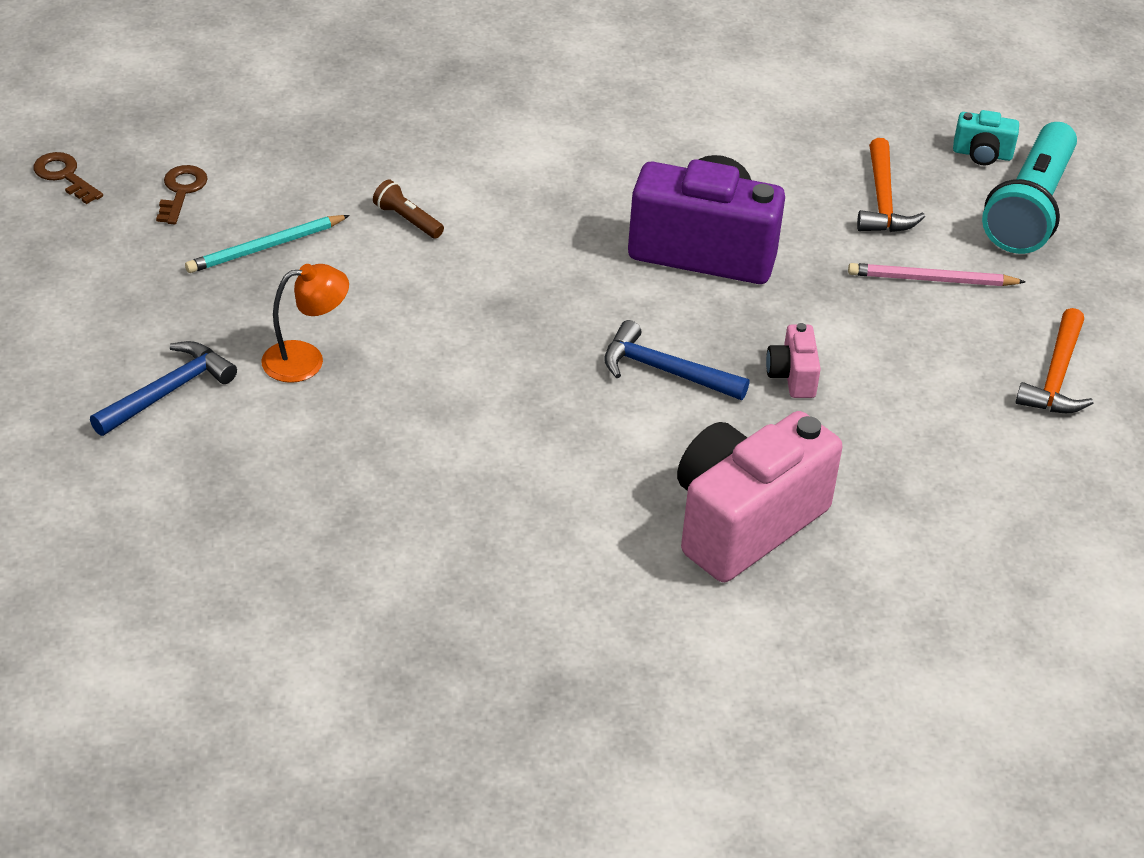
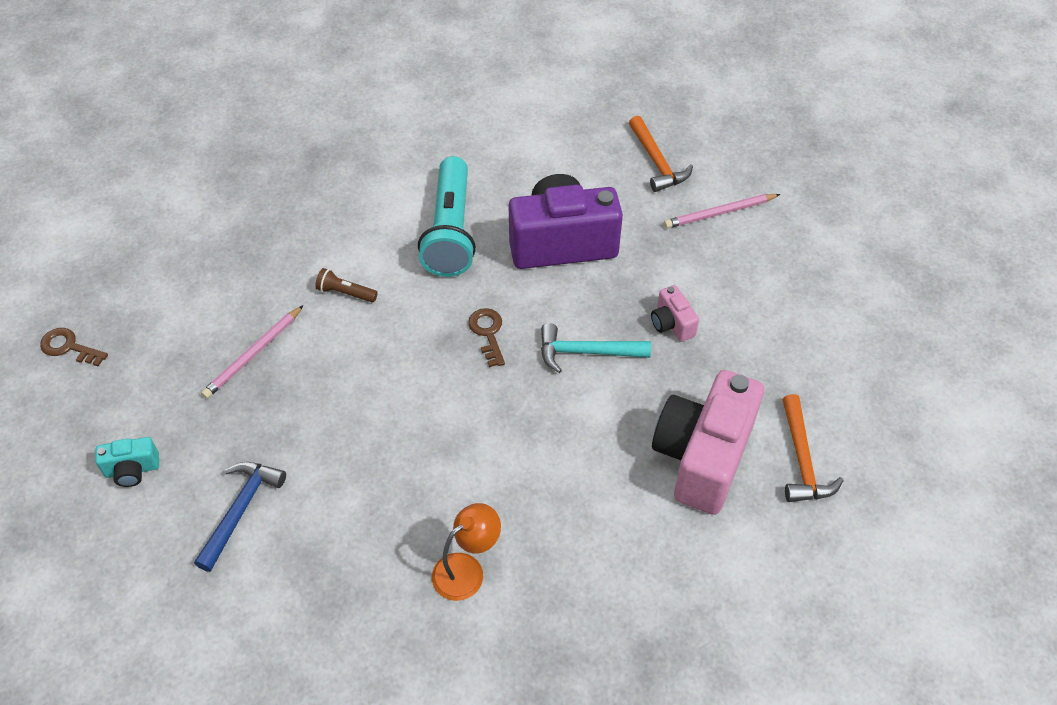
camera: 20 degrees left, 10 degrees up
(181, 191) = (166, 328): brown key -> brown key (488, 333)
(265, 247) = (253, 354): turquoise pencil -> pink pencil
(306, 360) = (330, 441): orange lamp -> orange lamp (467, 569)
(665, 371) = (586, 352): blue hammer -> turquoise hammer
(982, 154) = (700, 104): turquoise camera -> turquoise camera (132, 470)
(1029, 208) = (750, 135): turquoise flashlight -> turquoise flashlight (450, 231)
(1056, 376) = (835, 259): orange hammer -> orange hammer (802, 459)

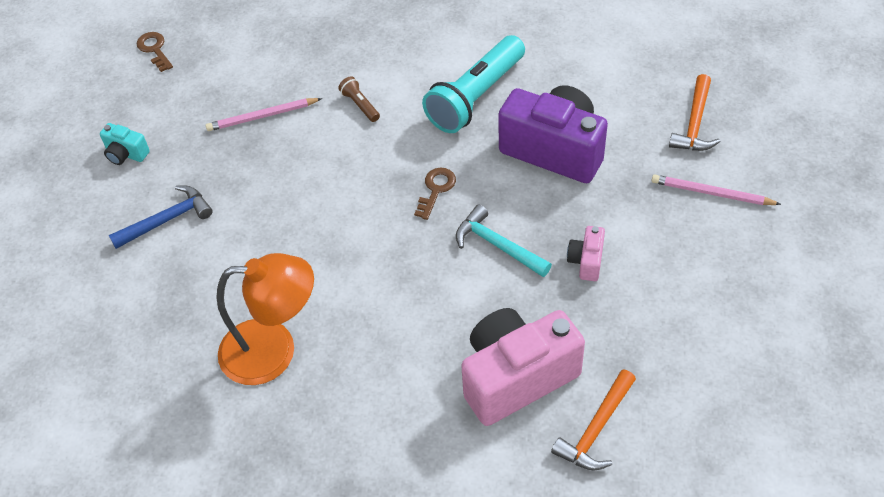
camera: 40 degrees right, 0 degrees up
(467, 569) = (274, 351): orange lamp -> orange lamp, size x1.71

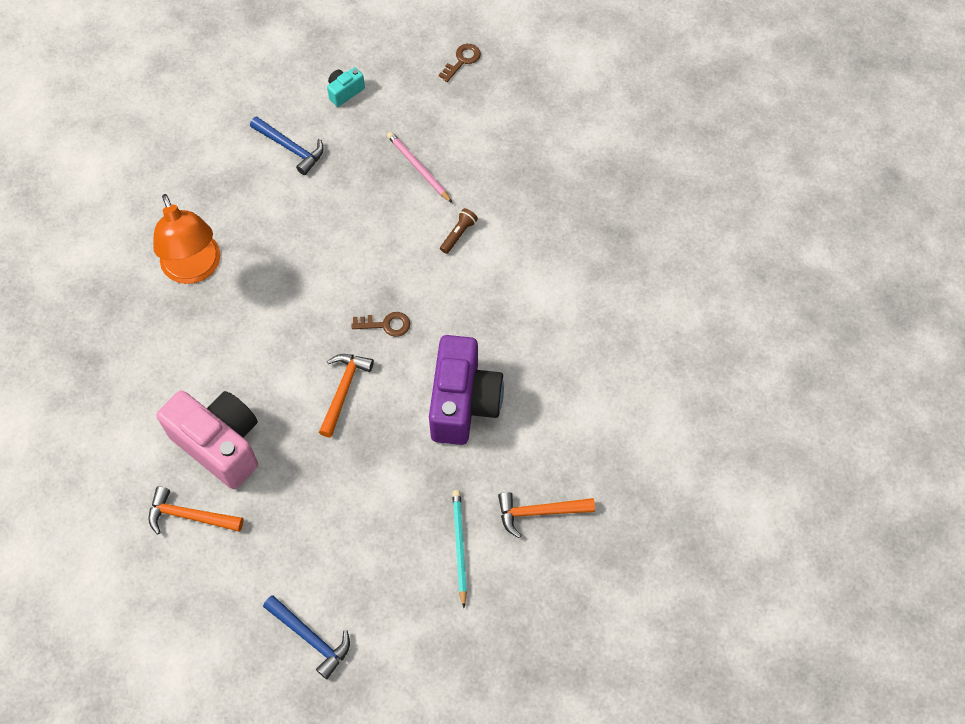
camera: 65 degrees right, 10 degrees up
(126, 154) = (345, 92): turquoise camera -> turquoise camera turned 45 degrees clockwise
(475, 97) = (502, 320): turquoise flashlight -> none
(498, 245) = (343, 390): turquoise hammer -> orange hammer
(586, 261) = (349, 463): pink camera -> none
(711, 193) = (459, 546): pink pencil -> turquoise pencil
(778, 345) = (310, 637): none -> blue hammer

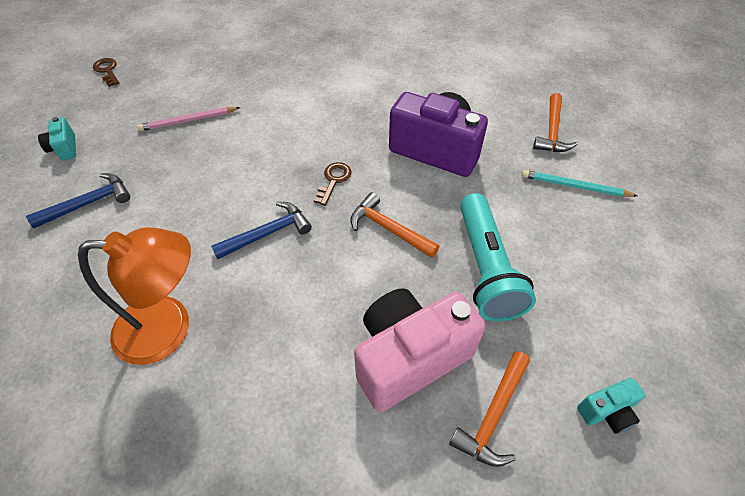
camera: 70 degrees left, 10 degrees down
(215, 598) = (606, 411): none -> turquoise camera
(310, 637) = (660, 325): blue hammer -> blue hammer (267, 233)
(325, 482) = (486, 268): none -> turquoise flashlight
(458, 234) = (272, 113): brown flashlight -> none

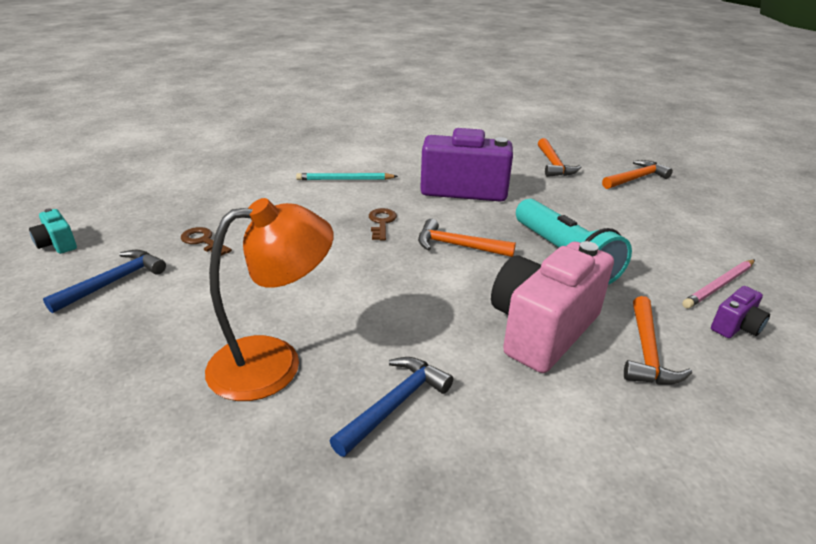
camera: 20 degrees left, 20 degrees down
(107, 71) = (79, 180): brown key -> brown key (203, 241)
(188, 121) = (198, 204): pink pencil -> pink pencil (719, 286)
(267, 233) = (338, 270): blue hammer -> blue hammer (394, 404)
(575, 186) = (597, 194): turquoise pencil -> turquoise pencil (345, 179)
(606, 411) = (735, 327): turquoise camera -> purple camera
(634, 171) = (636, 178): none -> orange hammer

